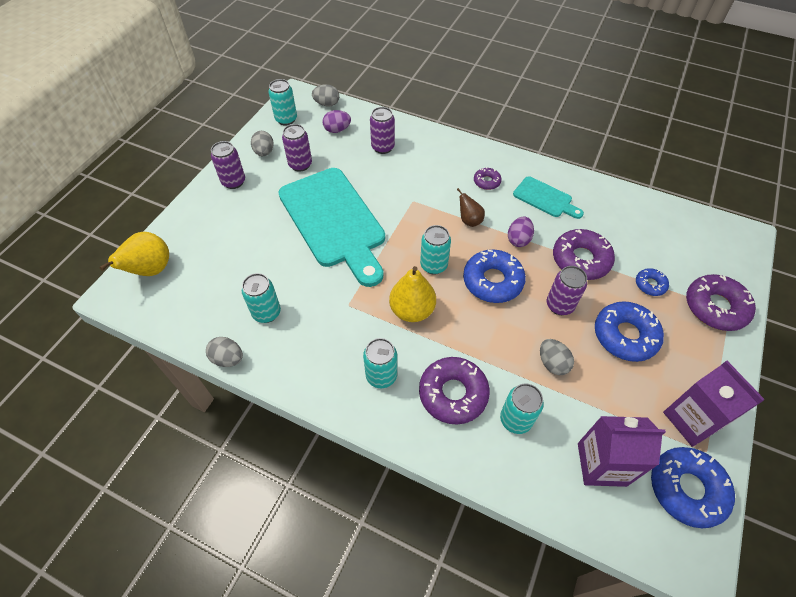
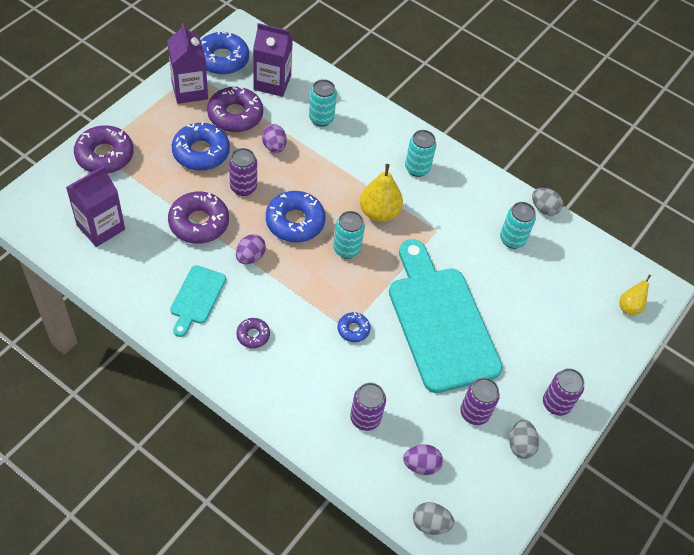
camera: 175 degrees left, 0 degrees up
(151, 270) = (629, 307): yellow pear -> yellow pear, size x0.59
(286, 119) = (491, 503): turquoise can -> none
(453, 393) = (363, 144): purple donut -> purple donut (235, 115)
(469, 220) = (293, 290): brown pear -> none
(545, 198) = (196, 298): turquoise cutting board -> turquoise cutting board turned 120 degrees counterclockwise
(552, 363) = (274, 147): grey egg -> purple egg
(650, 285) = (148, 186): blue donut -> blue donut (353, 329)
(661, 236) = (101, 227): none -> purple carton

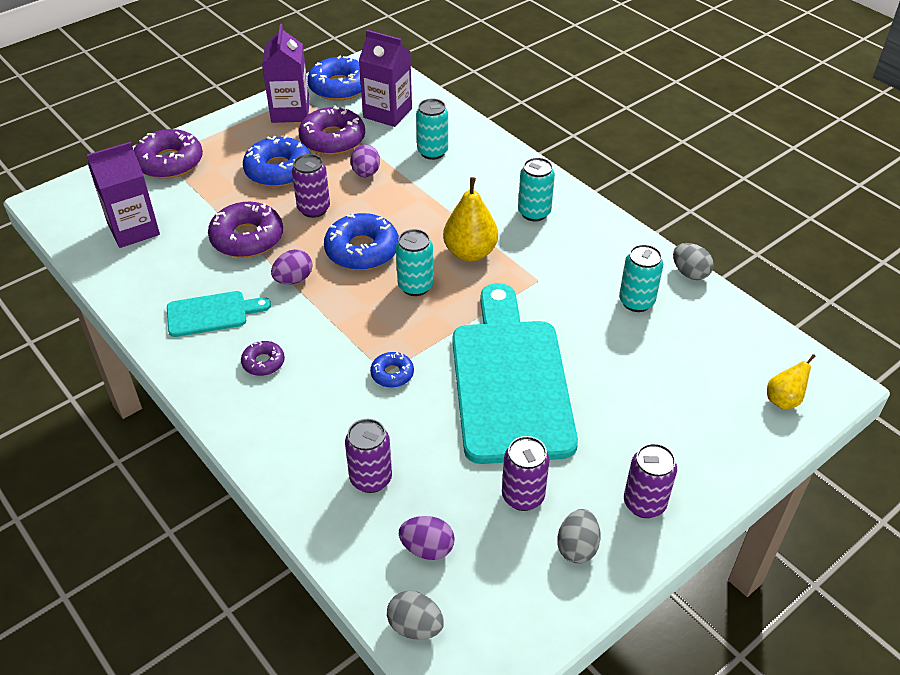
camera: 20 degrees right, 10 degrees down
(196, 298) = (212, 314): turquoise cutting board -> turquoise cutting board turned 135 degrees counterclockwise

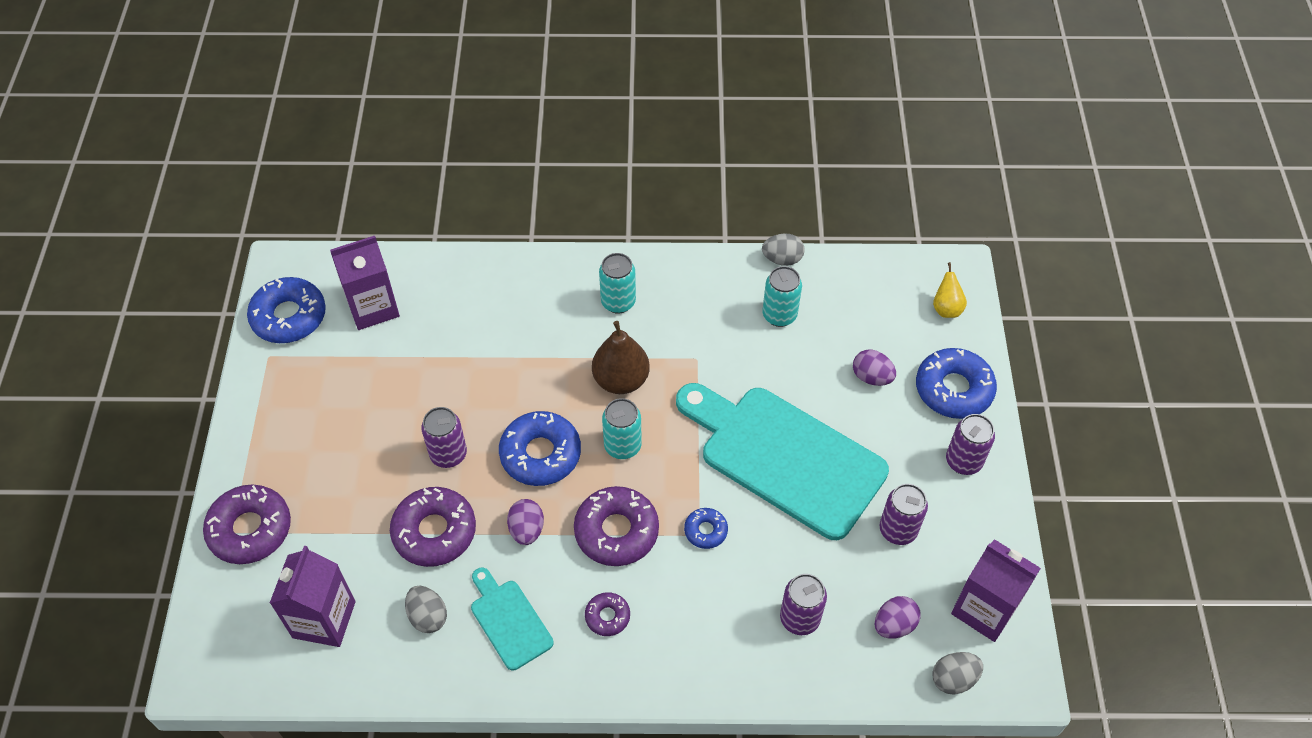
camera: 50 degrees left, 10 degrees up
(212, 314) = (509, 620): turquoise cutting board -> turquoise cutting board turned 60 degrees counterclockwise
(278, 170) = (363, 446): blue donut -> blue donut (953, 389)
(290, 112) = (283, 381): purple carton -> purple carton (984, 609)
(332, 139) = (364, 375): purple donut -> purple donut (616, 531)
(366, 173) = (441, 382): purple egg -> purple egg (871, 377)
(432, 152) = (466, 314): turquoise can -> none
(470, 253) = (621, 380): yellow pear -> brown pear
(577, 547) = (967, 530): grey egg -> grey egg (428, 616)

